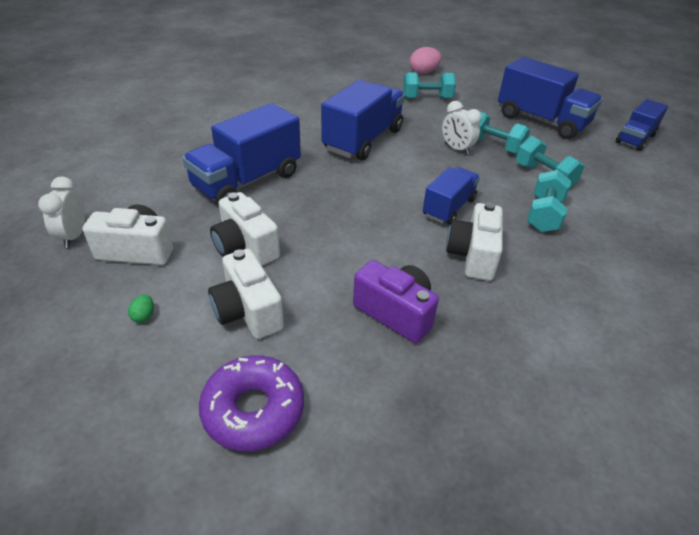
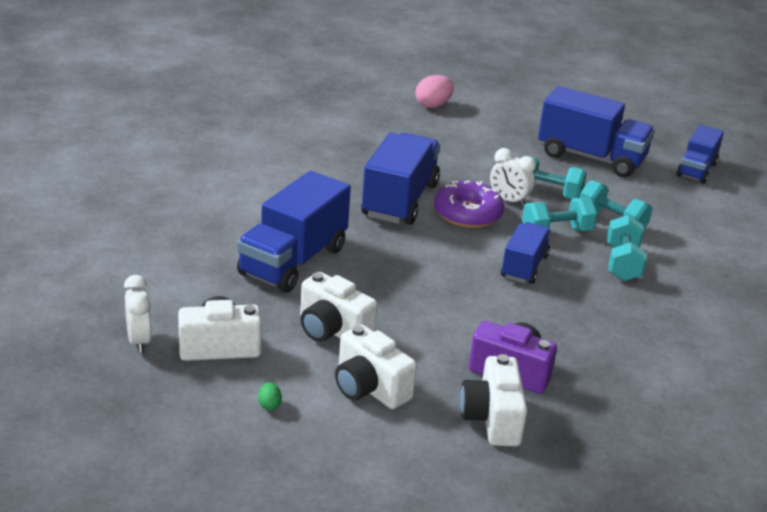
camera: 15 degrees left, 10 degrees down
(253, 410) = (420, 463): purple donut -> purple donut (467, 214)
(427, 98) = (451, 140): turquoise dumbbell -> turquoise dumbbell (556, 232)
(473, 256) = (565, 311): white camera -> white camera (492, 419)

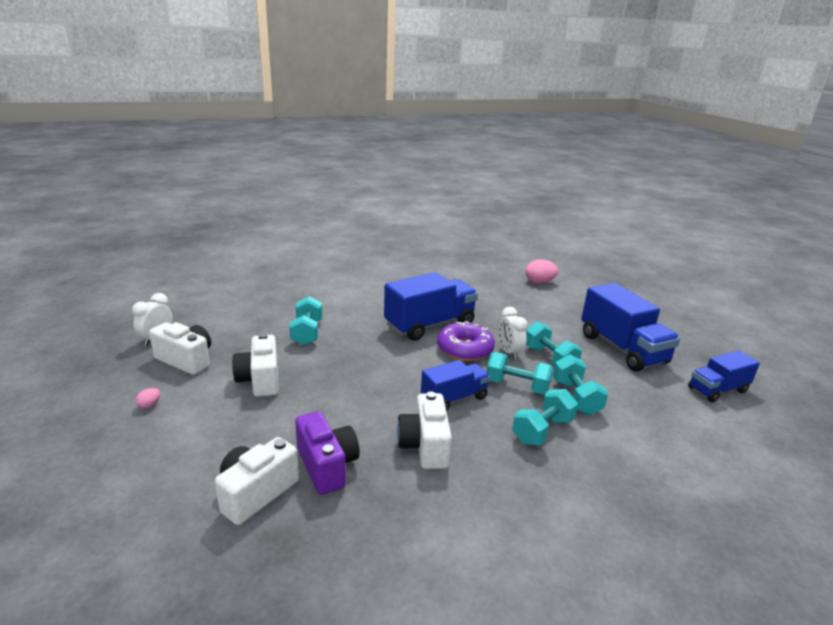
camera: 40 degrees right, 5 degrees down
(269, 405) = (149, 405): green egg -> pink egg
(293, 261) = (307, 333): blue truck -> turquoise dumbbell
(369, 388) = (218, 426): white camera -> white camera (425, 446)

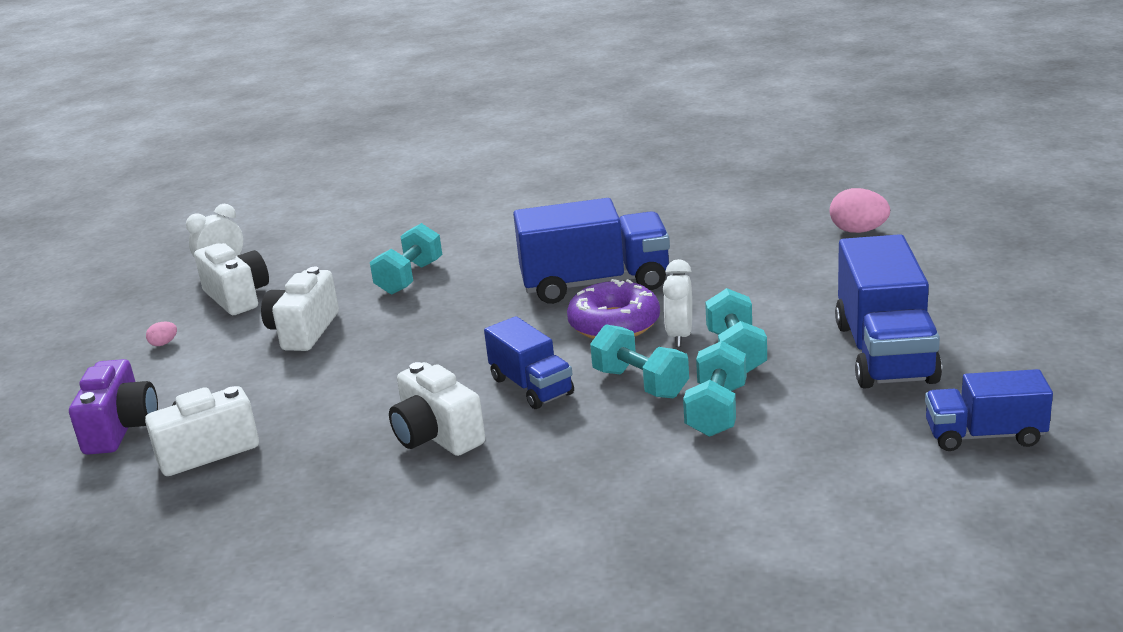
camera: 30 degrees right, 0 degrees up
(327, 466) = (302, 437): purple camera -> purple camera (121, 428)
(425, 446) = (437, 436): white camera -> white camera turned 60 degrees counterclockwise
(454, 398) = (531, 386): blue truck -> blue truck turned 60 degrees clockwise
(542, 430) = (615, 444): turquoise dumbbell -> none

